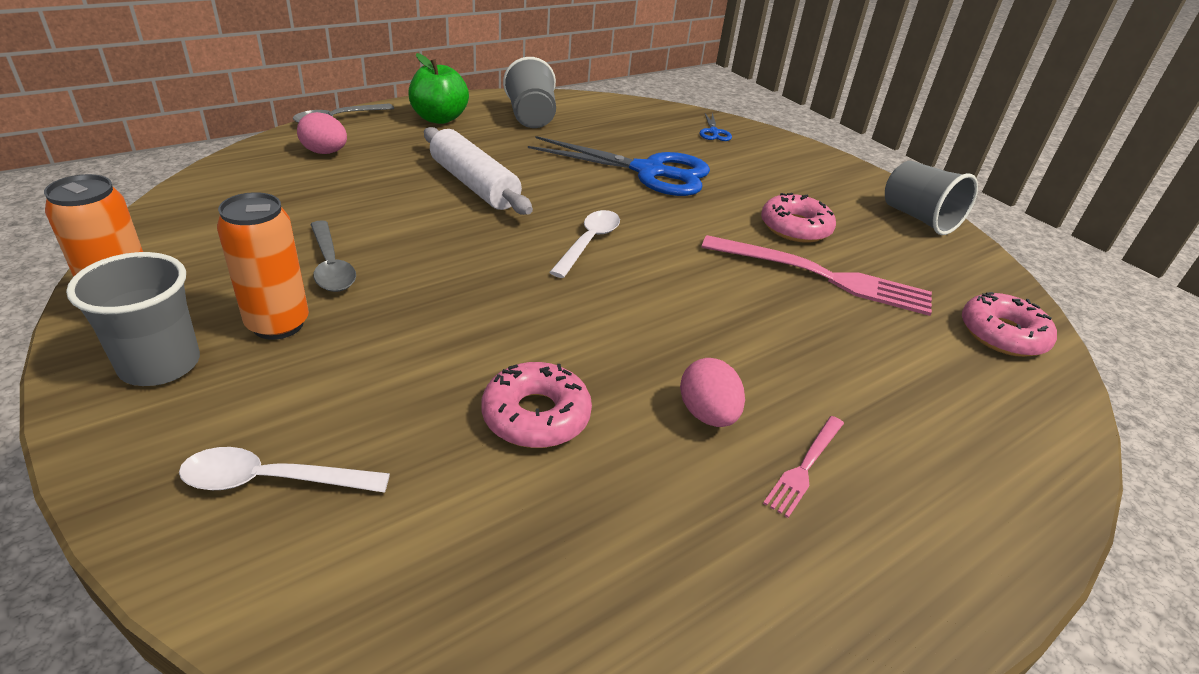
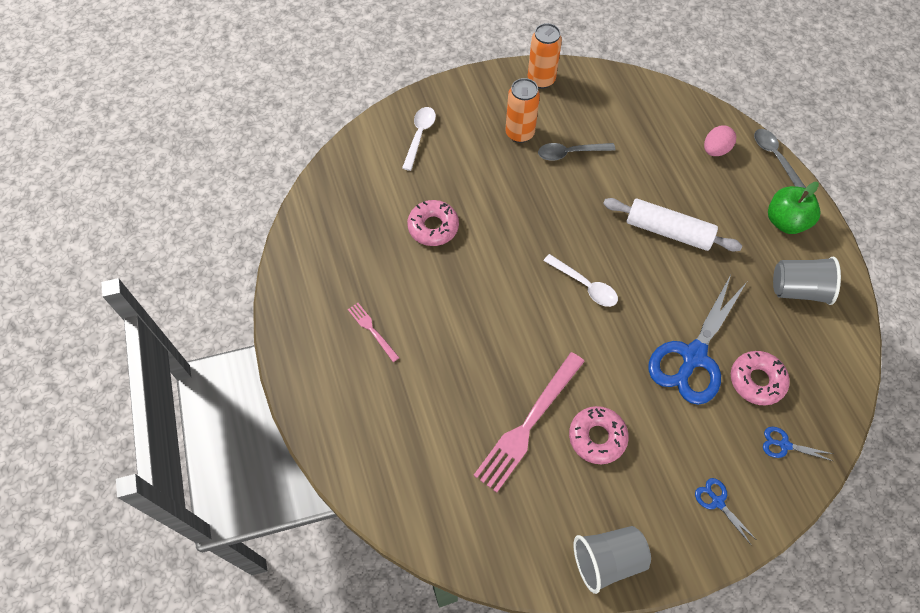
camera: 110 degrees right, 25 degrees up
(160, 365) = (497, 96): grey cup -> none
(474, 184) = (668, 231): white rolling pin -> white rolling pin turned 45 degrees clockwise
(707, 414) = (416, 300): pink egg -> none
(799, 163) = (717, 502): none -> blue scissors
(1002, 334) = (444, 515): pink donut -> pink donut (757, 380)

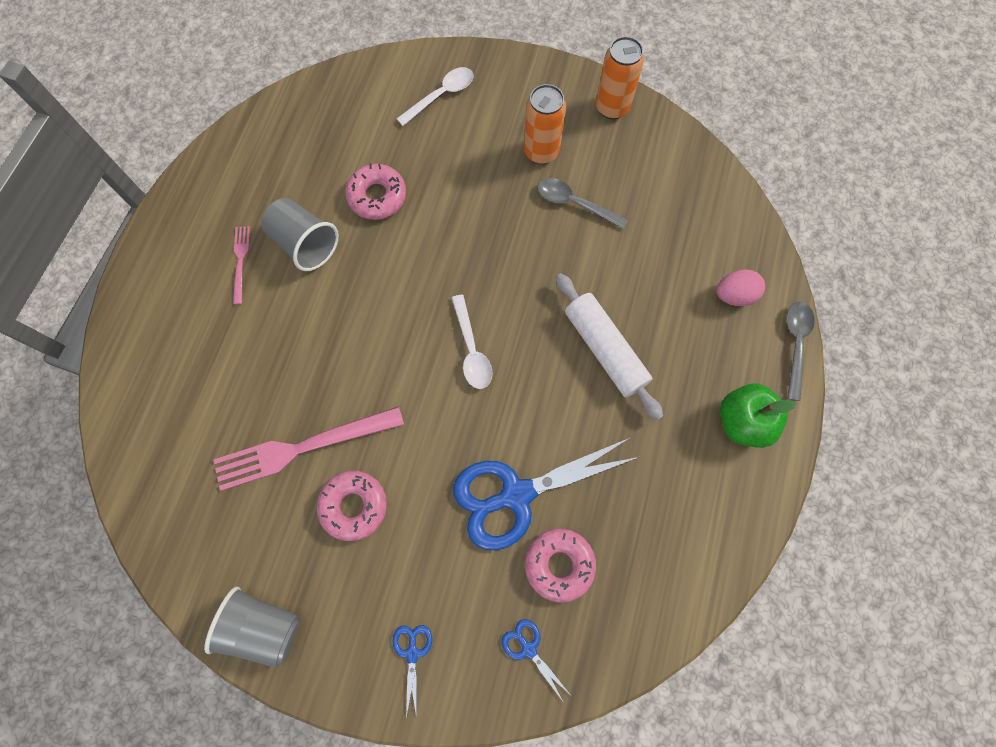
camera: 35 degrees right, 10 degrees up
(798, 289) = (690, 503): grey cup -> grey cup (305, 244)

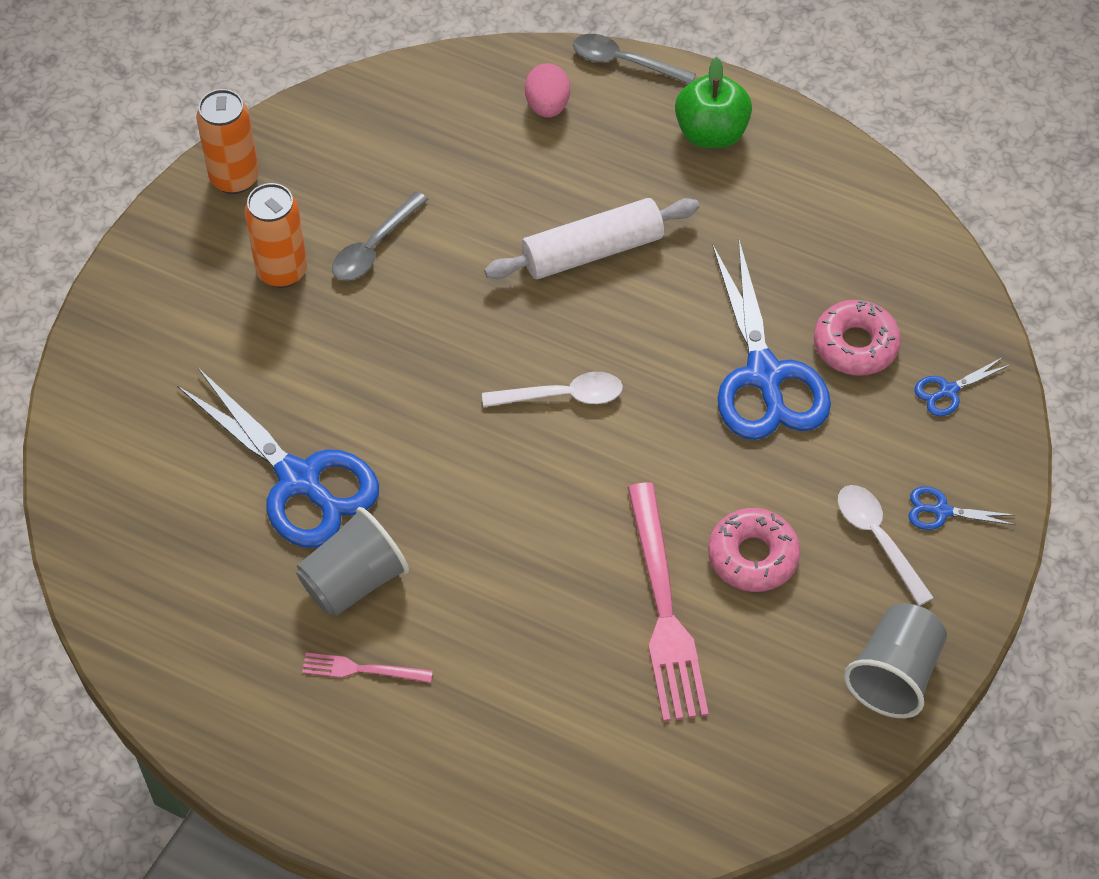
camera: 80 degrees left, 15 degrees down
(377, 196) = (299, 480): pink donut -> blue scissors
(441, 95) = (149, 378): white spoon -> white spoon (877, 538)

